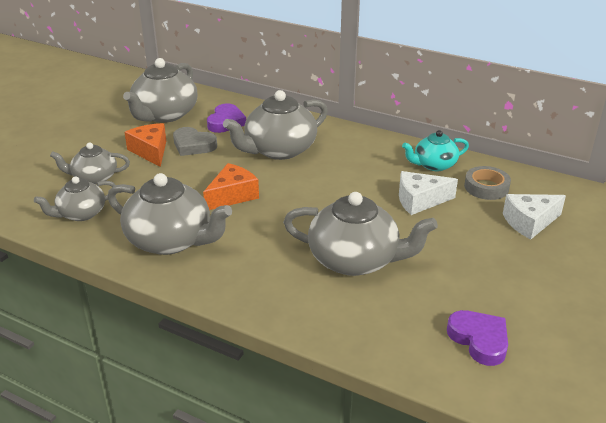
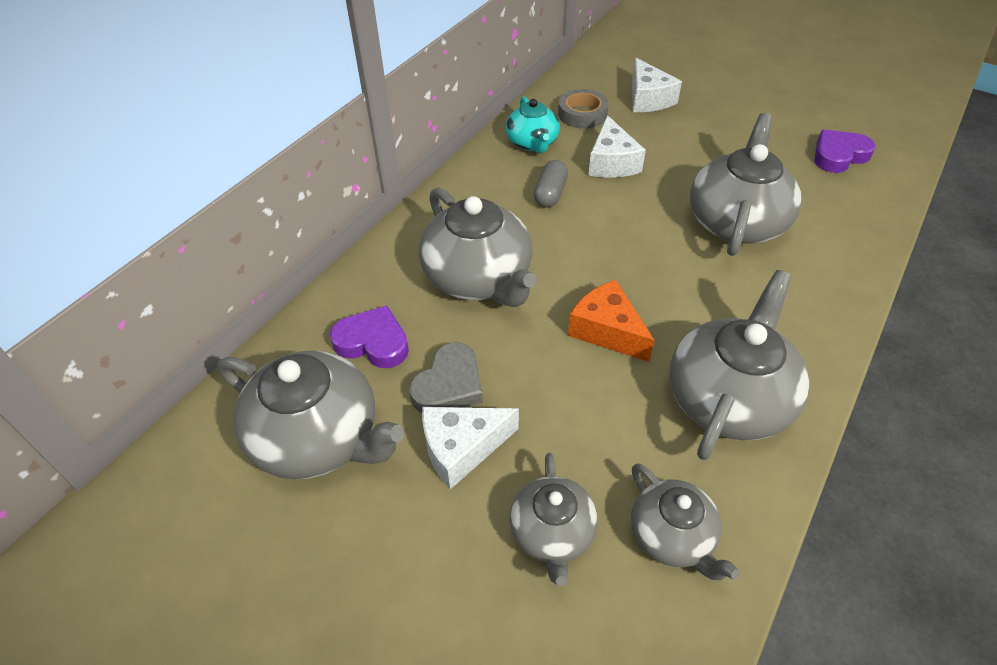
camera: 85 degrees left, 15 degrees up
(150, 151) = (462, 448): orange cheese -> white cheese
(371, 173) = (550, 194): none -> grey capsule

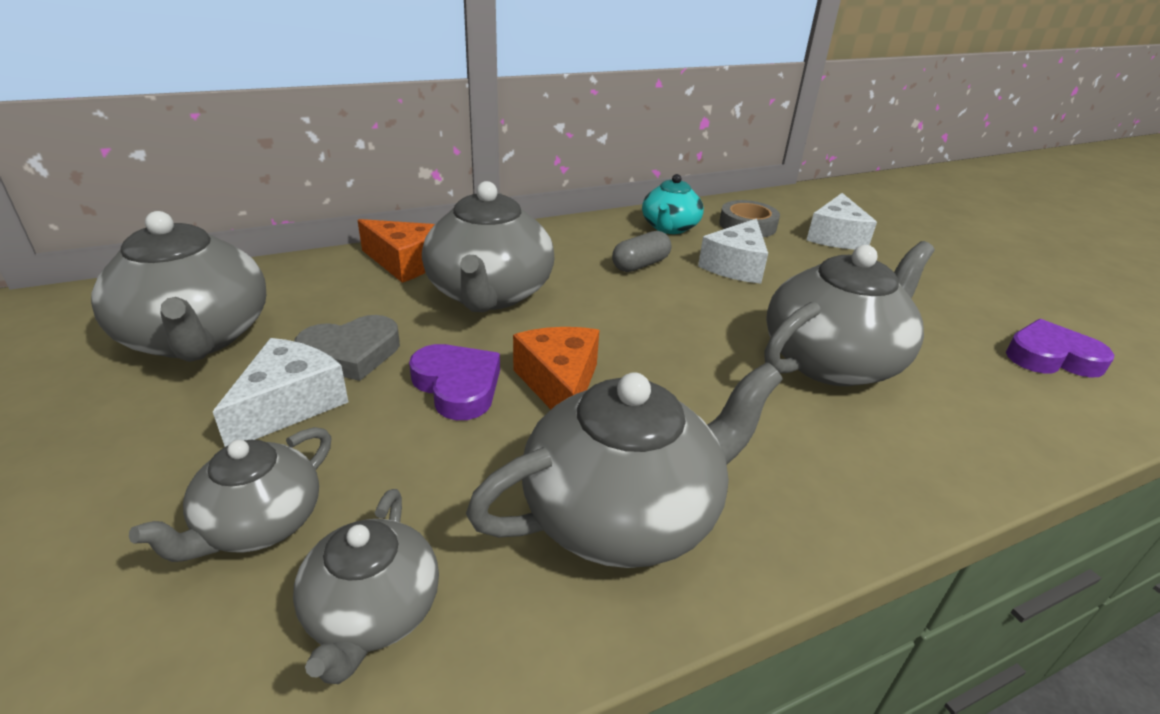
camera: 30 degrees right, 15 degrees down
(373, 342) = (337, 297): purple heart -> purple heart (457, 386)
(381, 281) = (404, 263): none -> orange cheese
(462, 448) = (289, 405): white cheese -> white cheese turned 105 degrees clockwise

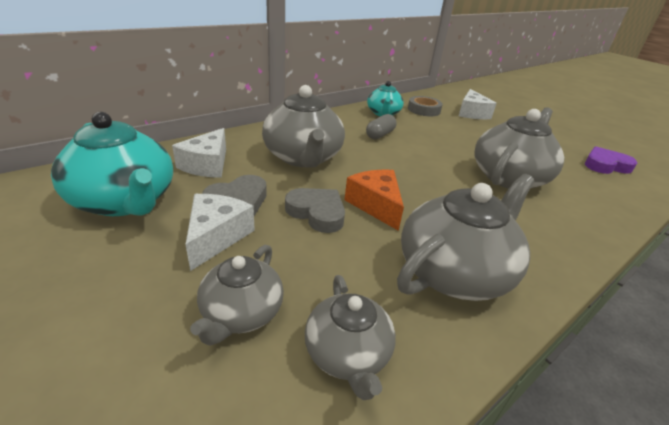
camera: 15 degrees left, 0 degrees up
(198, 337) = (125, 201): grey teapot -> turquoise teapot
(404, 263) = (239, 143): orange cheese -> none
(457, 386) = (317, 213): purple heart -> grey heart
(735, 266) = (431, 132): white cheese -> white cheese (207, 165)

